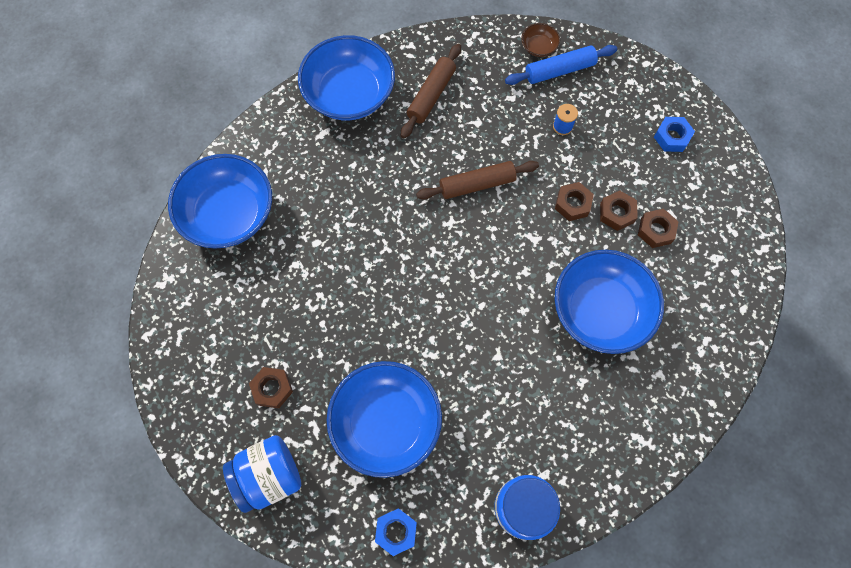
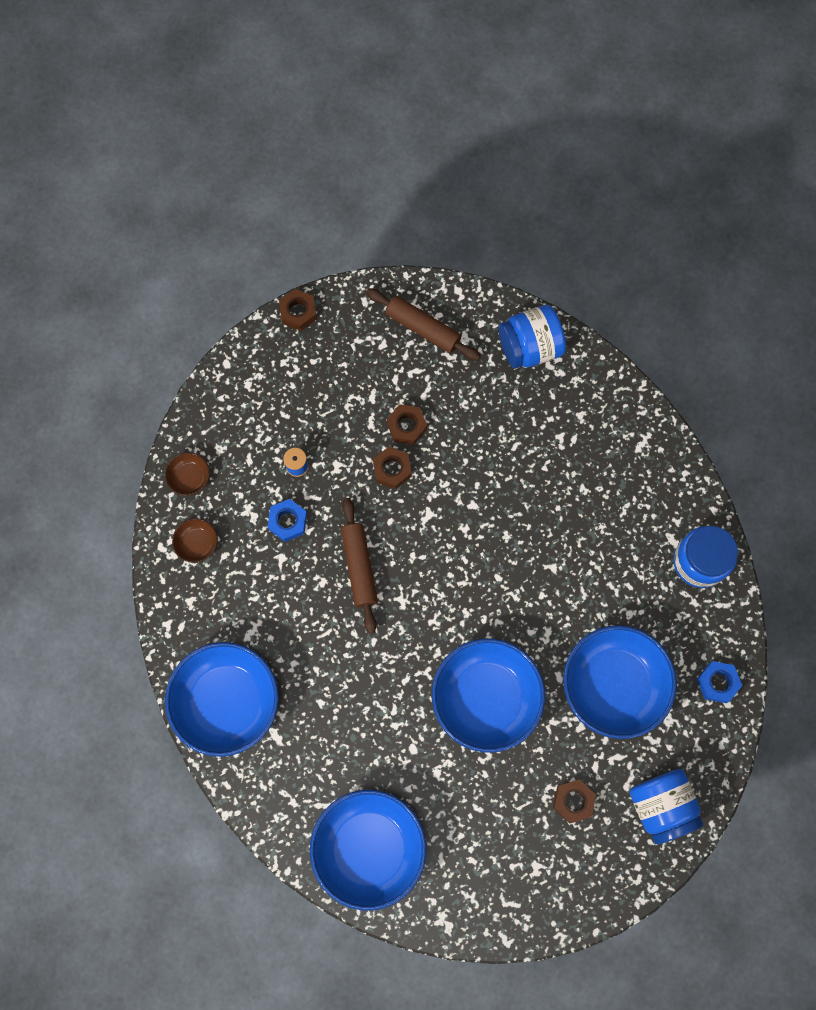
camera: 85 degrees left, 5 degrees up
(431, 95) = (240, 606): brown rolling pin -> brown rolling pin (423, 328)
(482, 59) = (197, 543): none -> brown bowl
(559, 70) = (224, 458): blue rolling pin -> none
(600, 310) = (512, 460): blue bowl -> blue bowl (486, 698)
(655, 230) = (430, 391): brown nut -> brown nut (298, 312)
(672, 137) = (323, 354): blue nut -> blue nut (288, 521)
(721, 320) = (529, 347): none -> blue jar

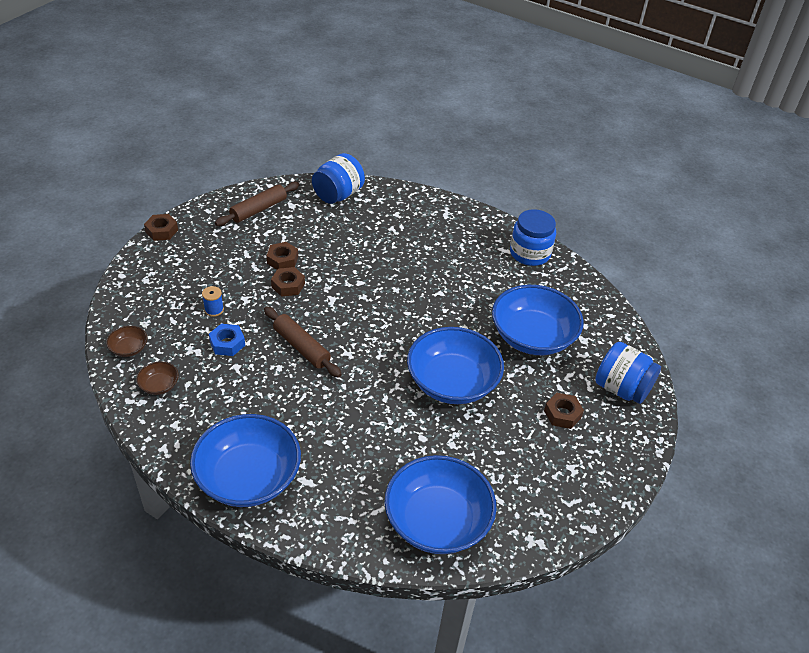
camera: 35 degrees left, 30 degrees down
(423, 328) = (259, 209): brown rolling pin -> brown rolling pin turned 45 degrees counterclockwise
(717, 683) = (595, 307): blue nut -> none

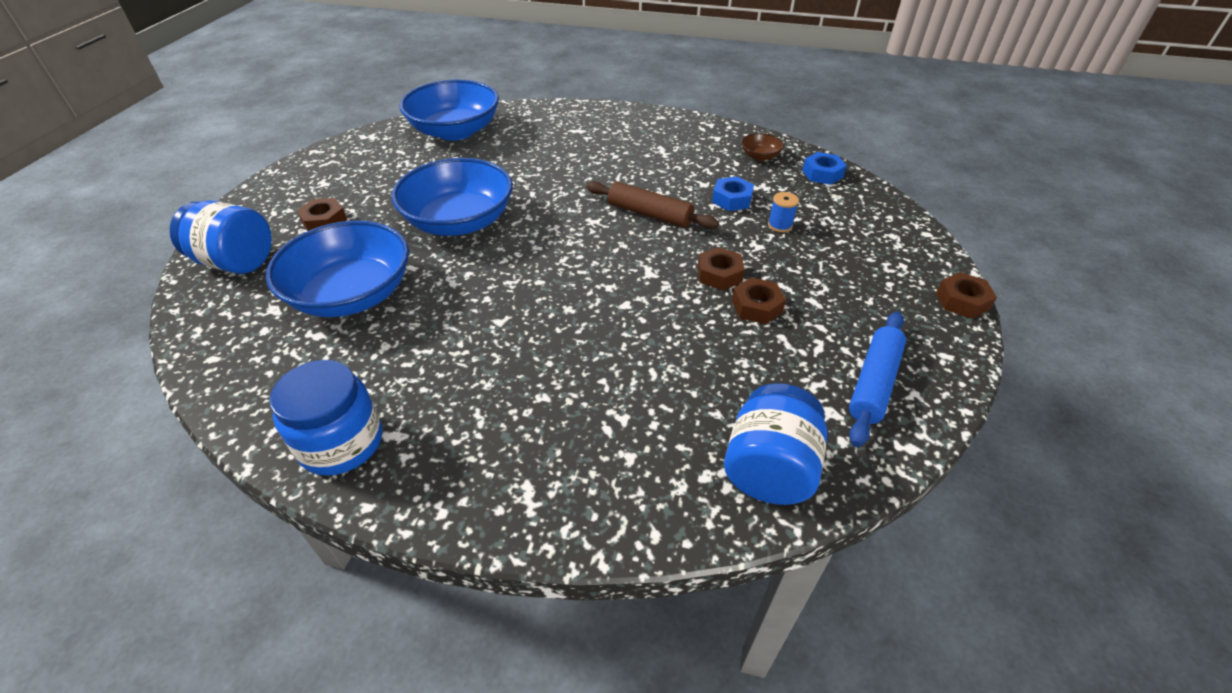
camera: 165 degrees right, 0 degrees up
(129, 348) = (822, 174): brown bowl -> blue nut
(248, 477) = (626, 123): blue bowl -> none
(259, 209) = (873, 383): brown rolling pin -> blue rolling pin

